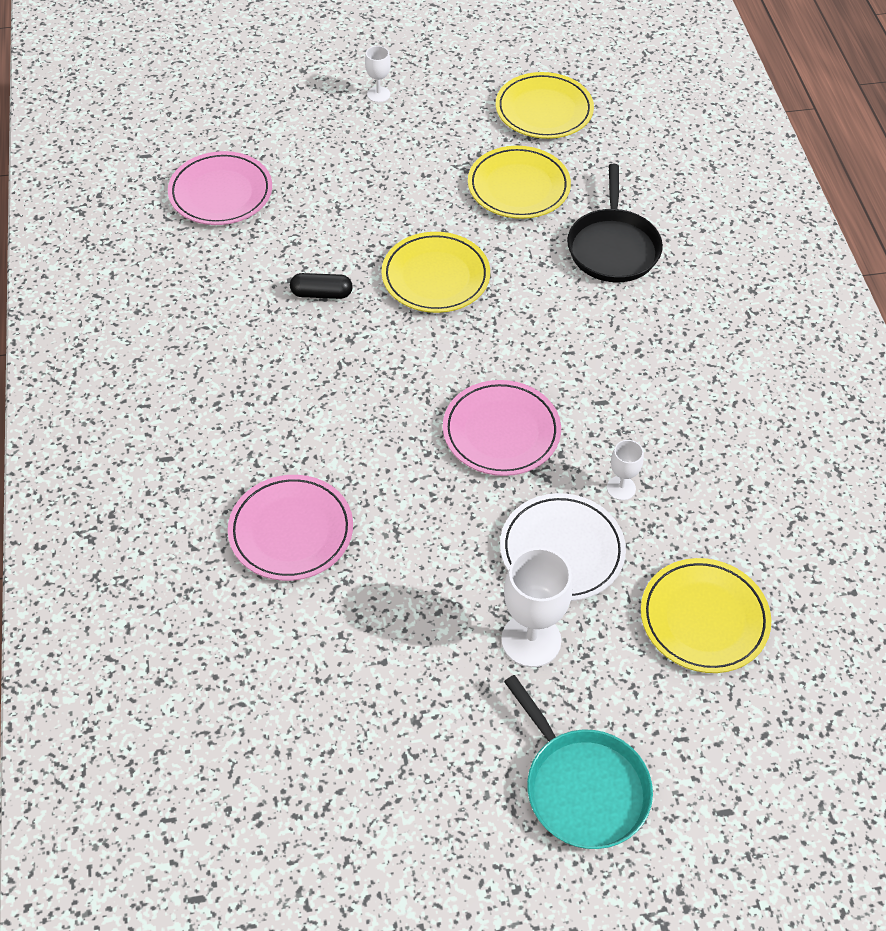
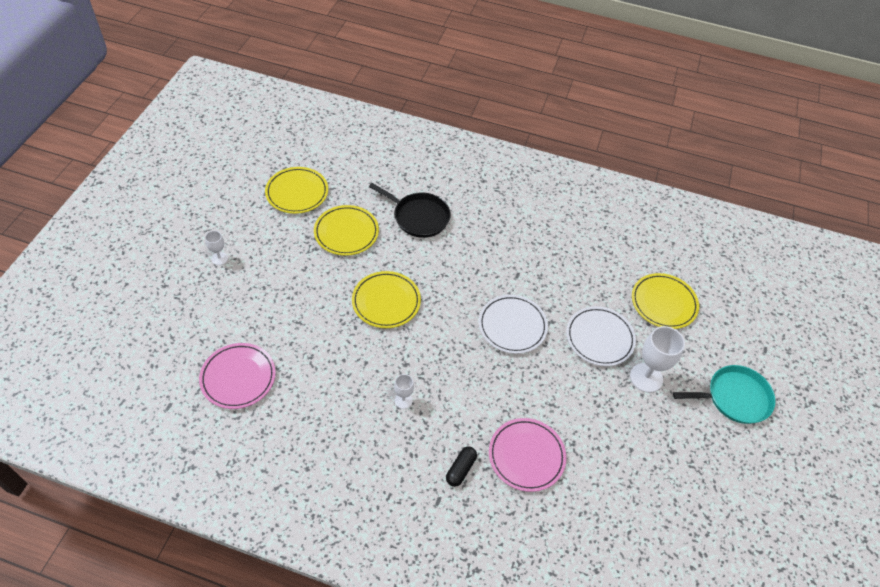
camera: 65 degrees left, 0 degrees up
(321, 294) = (361, 362): black capsule -> black capsule (461, 469)
(501, 432) = (512, 326): pink plate -> white plate
(621, 488) = (574, 295): white goblet -> white goblet (403, 400)

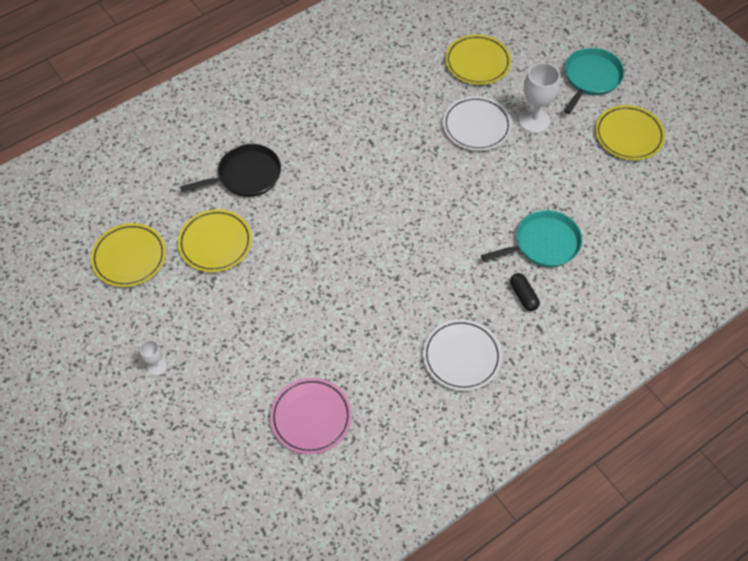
camera: 50 degrees left, 5 degrees up
(386, 302) = (320, 255): yellow plate -> yellow plate (628, 135)
(403, 400) = (431, 300): white goblet -> none
(512, 326) = (419, 178): white plate -> white plate (461, 357)
(526, 456) = (543, 243): pink plate -> turquoise pan

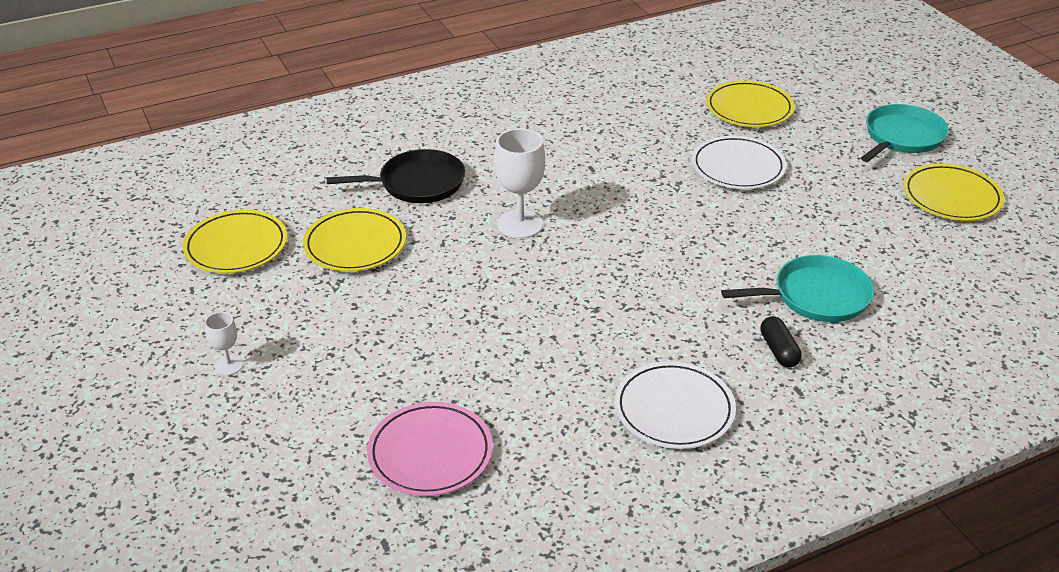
camera: 10 degrees right, 20 degrees down
(534, 120) = (818, 169): white goblet -> white goblet (520, 224)

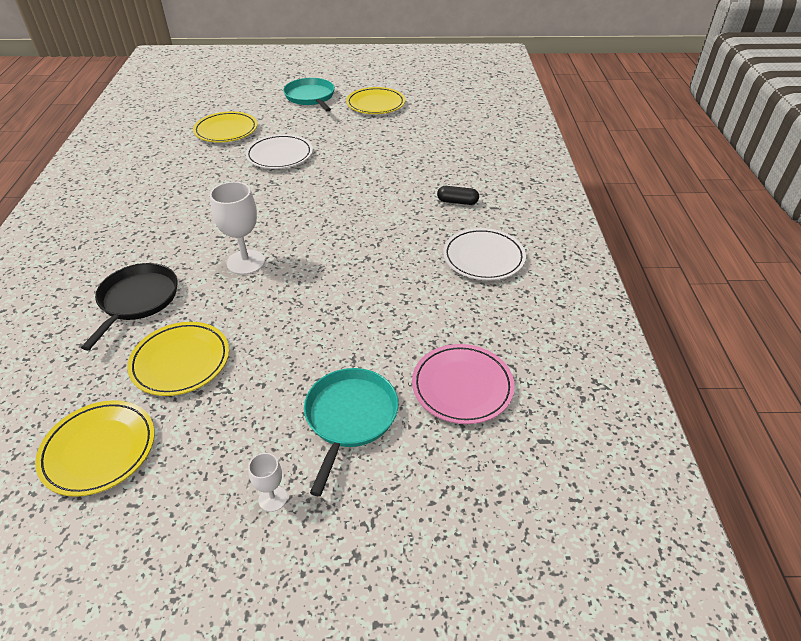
camera: 65 degrees left, 5 degrees up
(816, 296) = (421, 173): turquoise pan -> turquoise pan (350, 417)

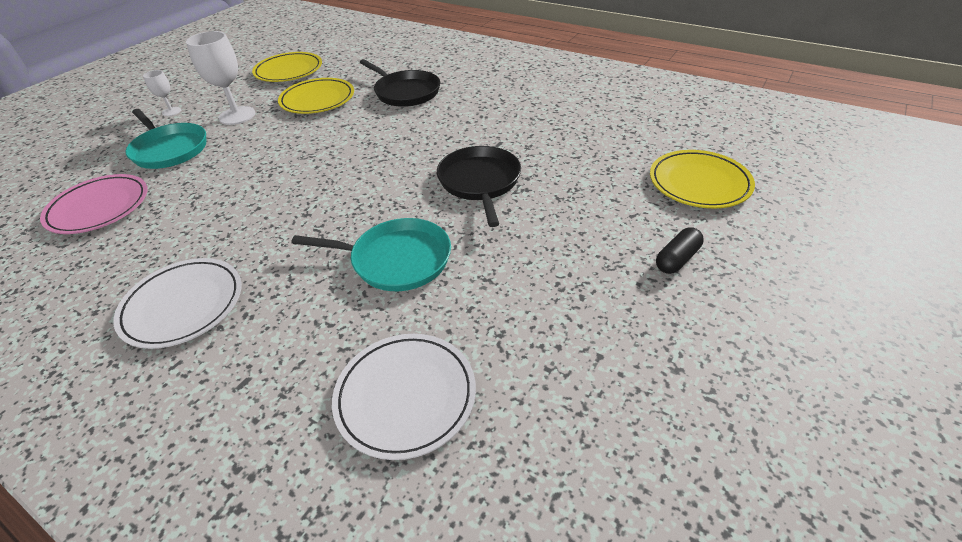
camera: 125 degrees right, 0 degrees up
(246, 262) = (392, 143): white goblet -> white goblet (237, 116)
(275, 200) = (480, 182): none -> black pan
(279, 155) = (590, 211): white plate -> white plate (405, 396)
(310, 97) = (808, 306): turquoise pan -> turquoise pan (396, 260)
(375, 104) = (736, 399): yellow plate -> none
(457, 202) = (304, 344): black capsule -> black capsule (677, 259)

